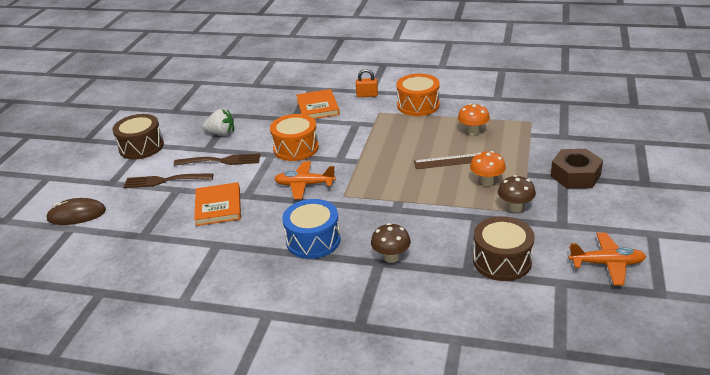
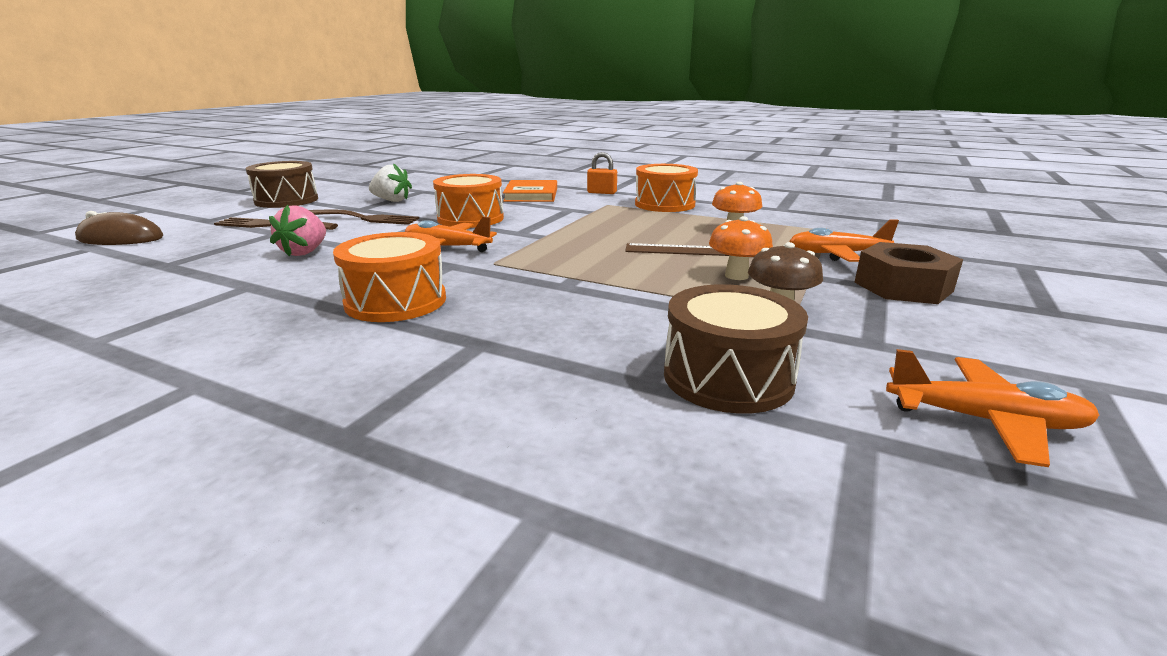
camera: 10 degrees right, 10 degrees down
(218, 206) = (305, 252): orange book -> pink strawberry
(313, 240) = (396, 301): blue drum -> orange drum
(391, 257) = (507, 340): brown mushroom -> none
(538, 149) = (837, 254): none -> orange plane

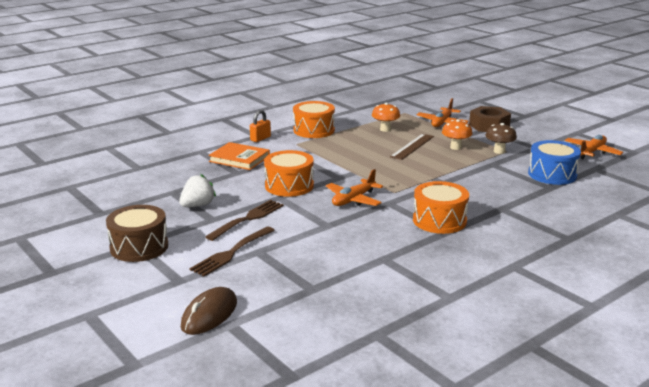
camera: 65 degrees left, 0 degrees up
(305, 252) = (324, 241): pink strawberry -> none
(728, 377) = (552, 174): brown drum -> blue drum

